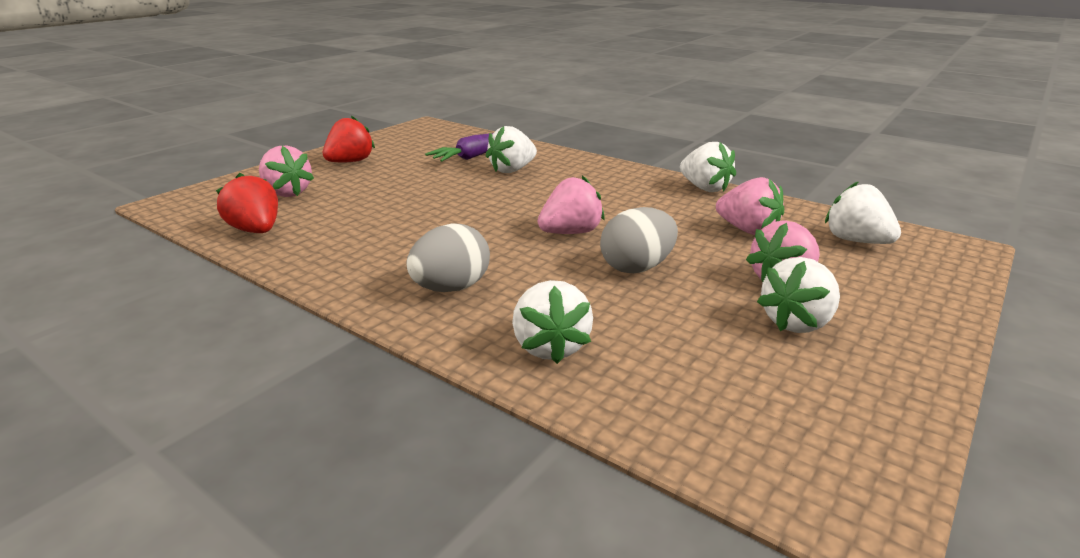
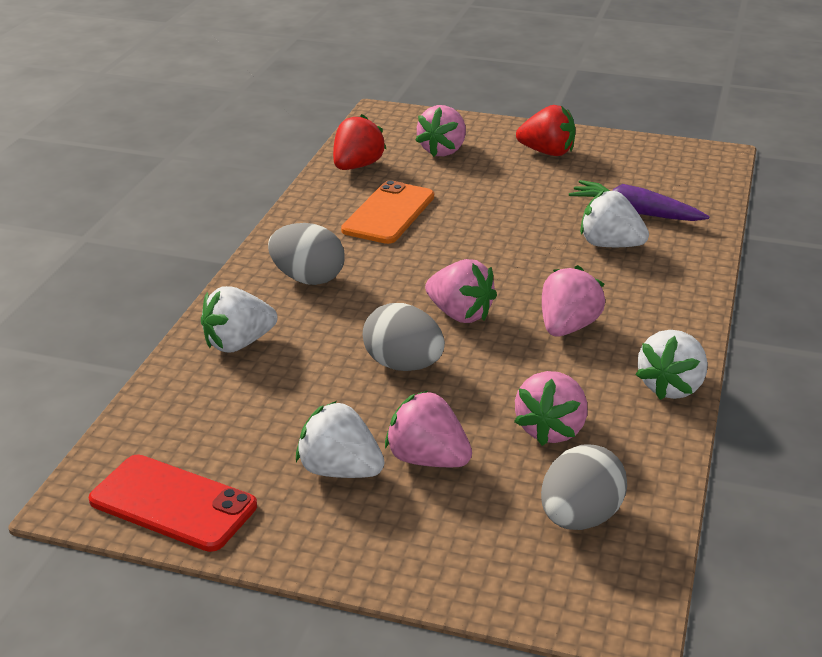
camera: 70 degrees right, 5 degrees up
(369, 232) = (388, 213): none -> orange phone
(614, 201) = (567, 327): none -> pink strawberry
(856, 241) = (579, 518): white strawberry -> grey egg
(857, 434) = (173, 503): none -> red phone

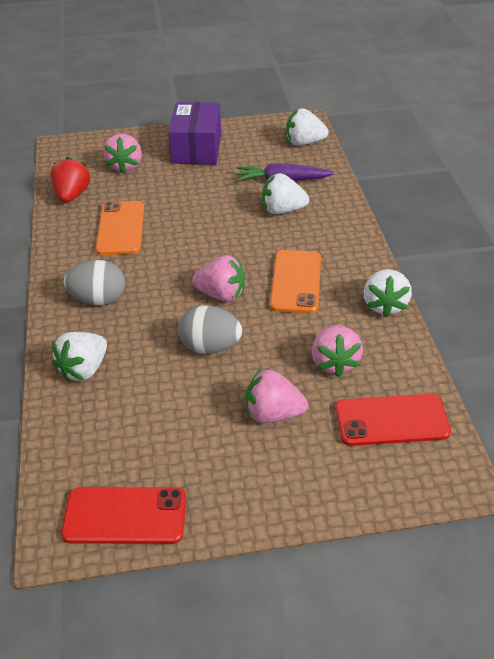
camera: 25 degrees left, 10 degrees up
(340, 470) = (222, 444): white strawberry -> white strawberry (304, 142)
(547, 152) = (196, 148): red strawberry -> purple box
(567, 327) = (296, 282): pink strawberry -> orange phone
(579, 518) = (391, 420): grey egg -> red phone

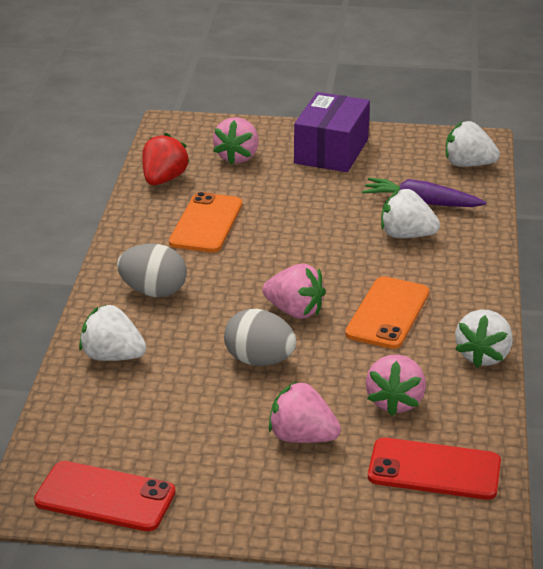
camera: 15 degrees right, 10 degrees down
(84, 369) = (112, 356): white strawberry -> white strawberry turned 60 degrees clockwise

